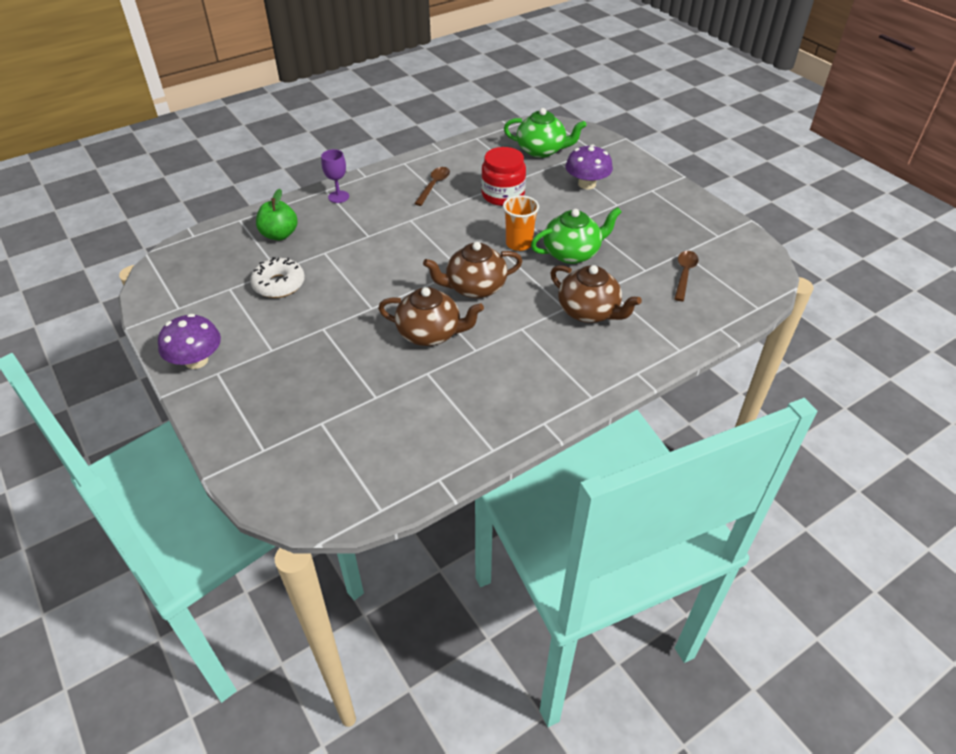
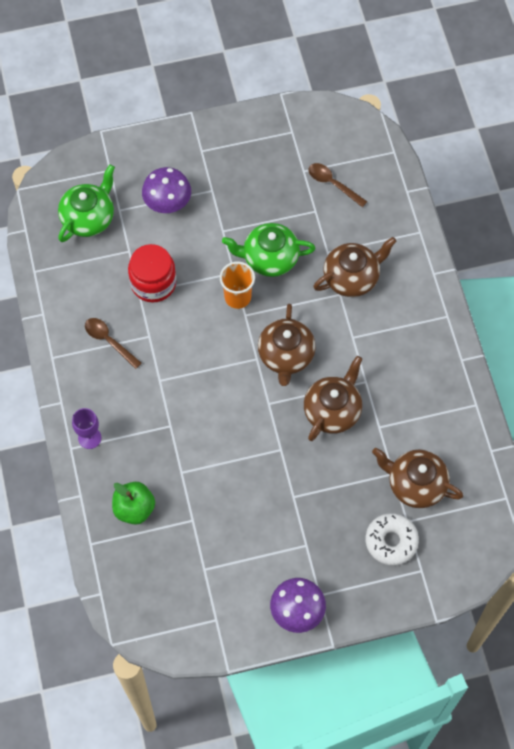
camera: 70 degrees left, 20 degrees up
(279, 284) = (216, 523): white donut -> white donut (391, 541)
(369, 419) = (415, 484): none -> brown teapot
(572, 253) = (269, 258): green teapot -> green teapot turned 90 degrees counterclockwise

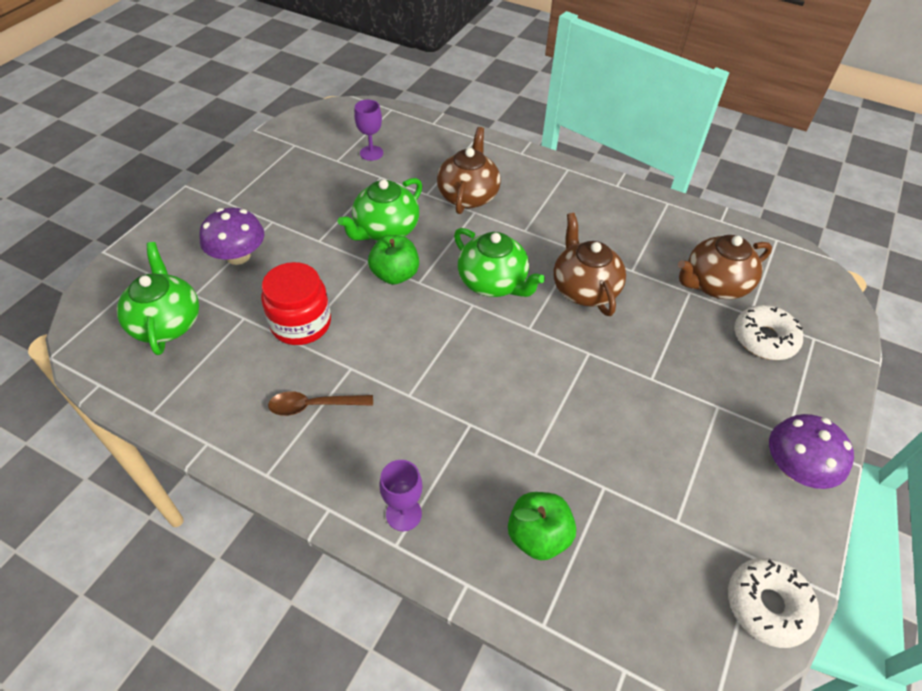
camera: 50 degrees left, 15 degrees down
(192, 639) = (767, 605): none -> white donut
(237, 297) = (395, 275): orange cup -> green apple
(286, 356) = (493, 283): brown teapot -> green teapot
(333, 184) = (371, 153): brown spoon -> purple goblet

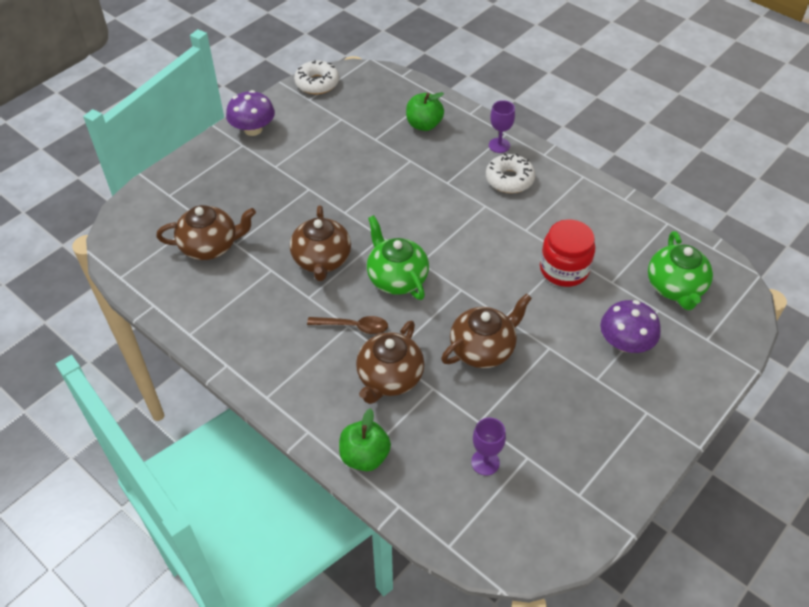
camera: 165 degrees left, 0 degrees up
(314, 406) = (553, 209): brown spoon -> brown spoon (353, 326)
(385, 230) = (483, 349): green teapot -> brown teapot
(395, 275) = (481, 299): green apple -> green apple (364, 456)
(764, 339) = (206, 200): white donut -> white donut (509, 179)

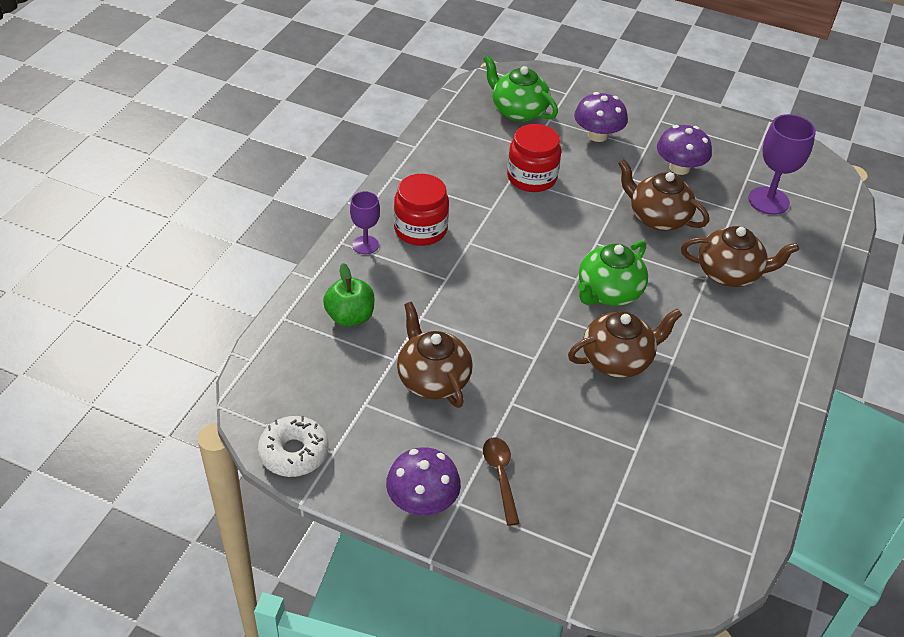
camera: 110 degrees left, 5 degrees down
(210, 246) = (654, 474): brown teapot -> brown teapot (432, 379)
(353, 326) = (688, 312): brown spoon -> brown spoon (500, 476)
(364, 456) = (817, 273): green apple -> none
(485, 462) = (768, 201): purple goblet -> purple goblet, size x1.65
(509, 179) = (420, 229): white donut -> red jar
(557, 398) = (679, 168): none -> purple mushroom
(675, 287) = (518, 111): green teapot -> green teapot turned 120 degrees counterclockwise

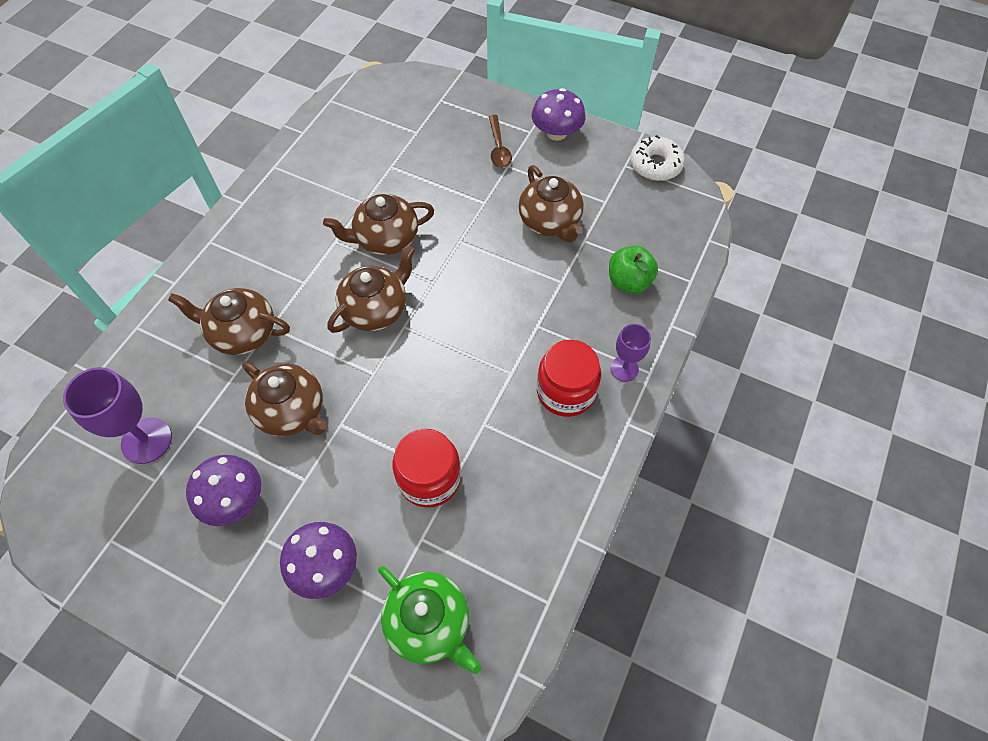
camera: 175 degrees left, 15 degrees up
(608, 293) = (376, 309): green teapot -> brown teapot

